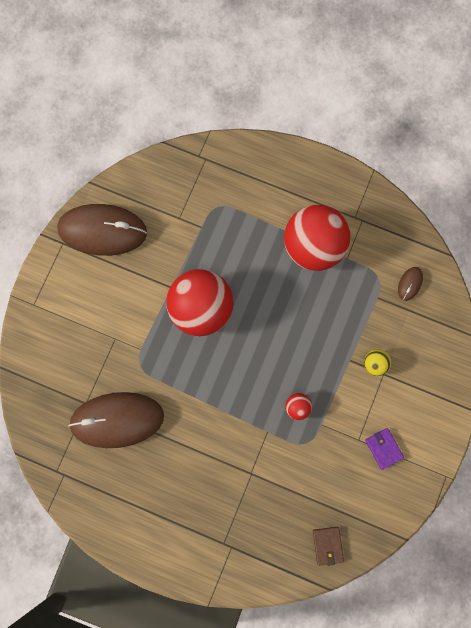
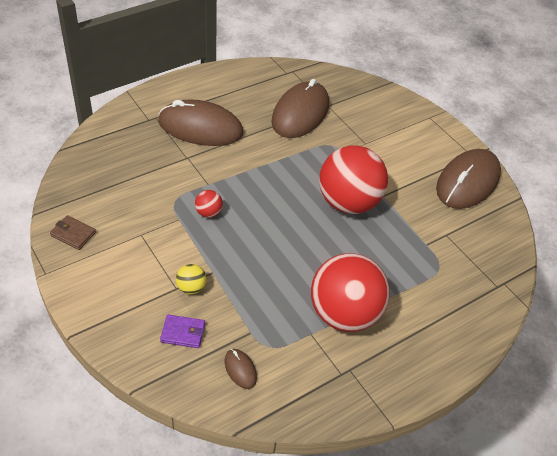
camera: 120 degrees right, 30 degrees down
(206, 492) = (200, 128): none -> brown mouse
(327, 545) = (88, 167): brown wallet -> brown wallet (73, 234)
(383, 448) = (116, 246): purple wallet -> purple wallet (183, 333)

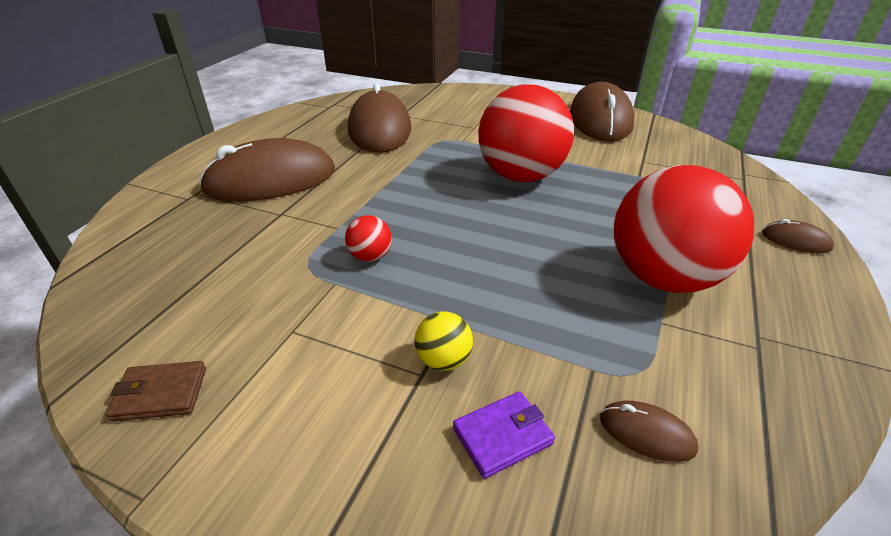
camera: 30 degrees left, 10 degrees down
(457, 342) = (795, 240): none -> brown mouse

